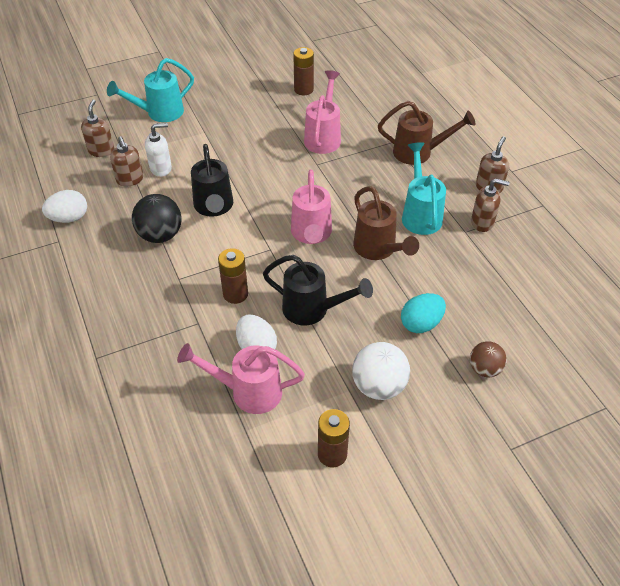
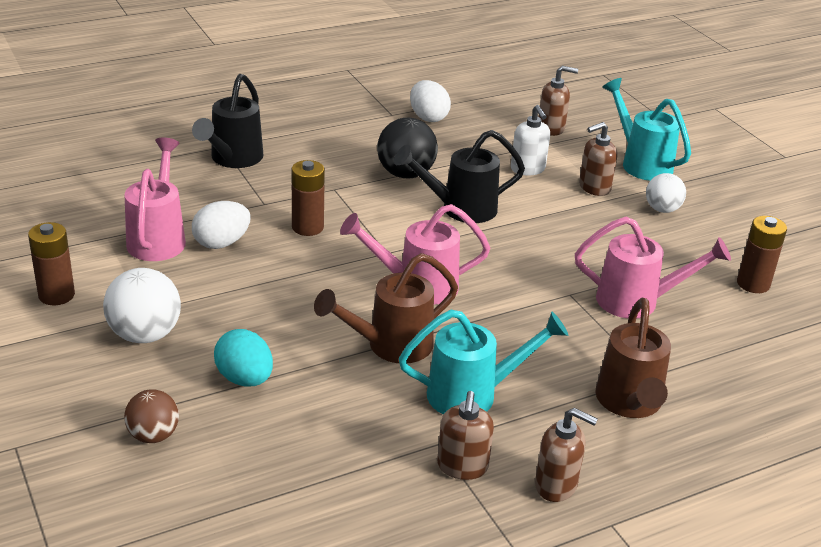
camera: 85 degrees right, 15 degrees down
(130, 179) = (501, 150): brown soap dispenser -> brown soap dispenser (594, 188)
(220, 112) = (662, 209): none -> white ball
(312, 309) = (278, 285): black watering can -> black watering can (233, 159)

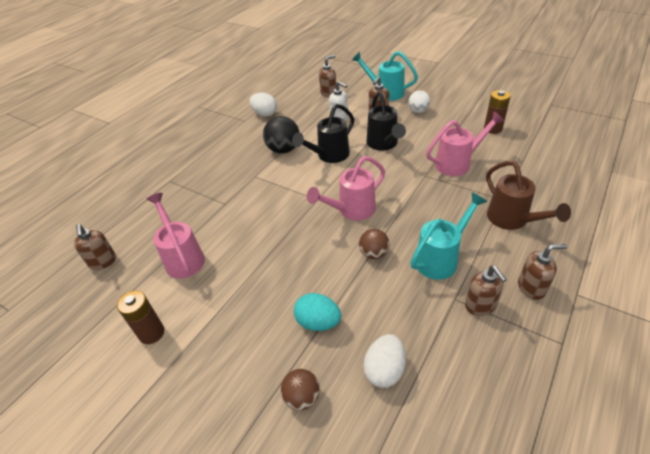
camera: 25 degrees left, 10 degrees up
(68, 200) = (103, 262): none -> brown soap dispenser
(145, 335) = (233, 328): white ball -> none
(221, 243) = (223, 241): white egg -> white egg (384, 370)
(233, 159) = (182, 186): black watering can -> black watering can (383, 144)
(307, 227) = (262, 206): brown battery -> none
(390, 346) = (374, 253): brown watering can -> brown ball

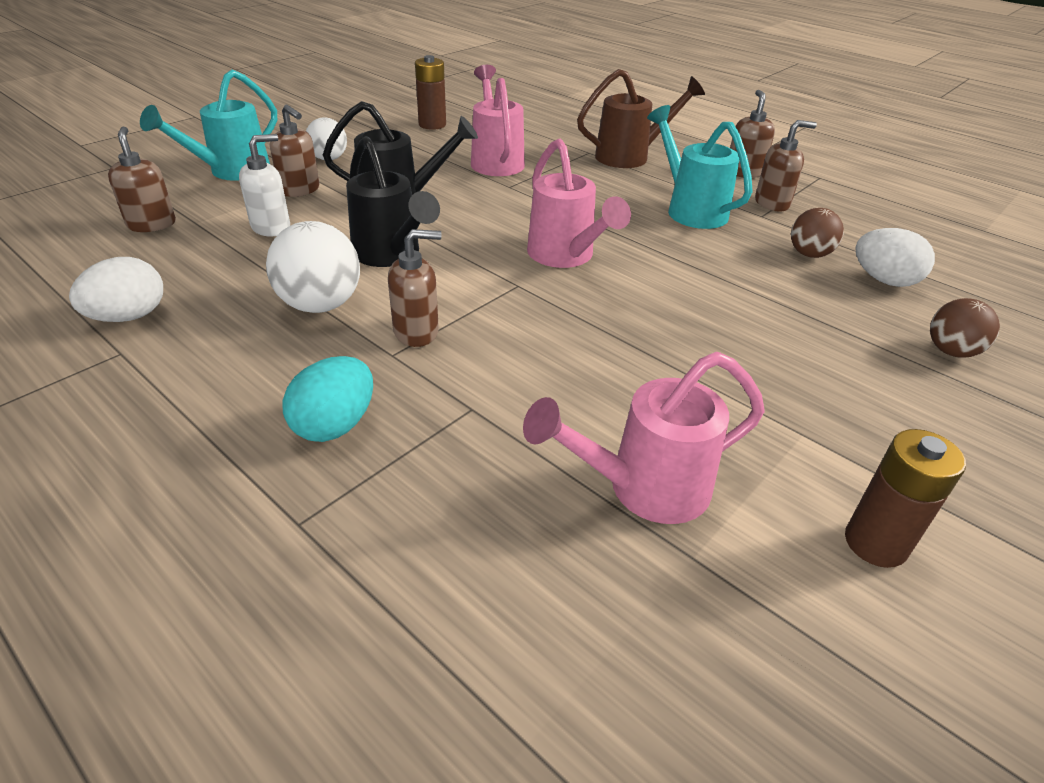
camera: 85 degrees left, 5 degrees down
(103, 262) = (631, 689): brown soap dispenser -> brown soap dispenser (417, 332)
(283, 149) = (320, 305): black ball -> white ball
(318, 322) = (813, 321): turquoise egg -> turquoise egg (335, 425)
(374, 253) = (673, 254): brown ball -> brown ball (809, 254)

